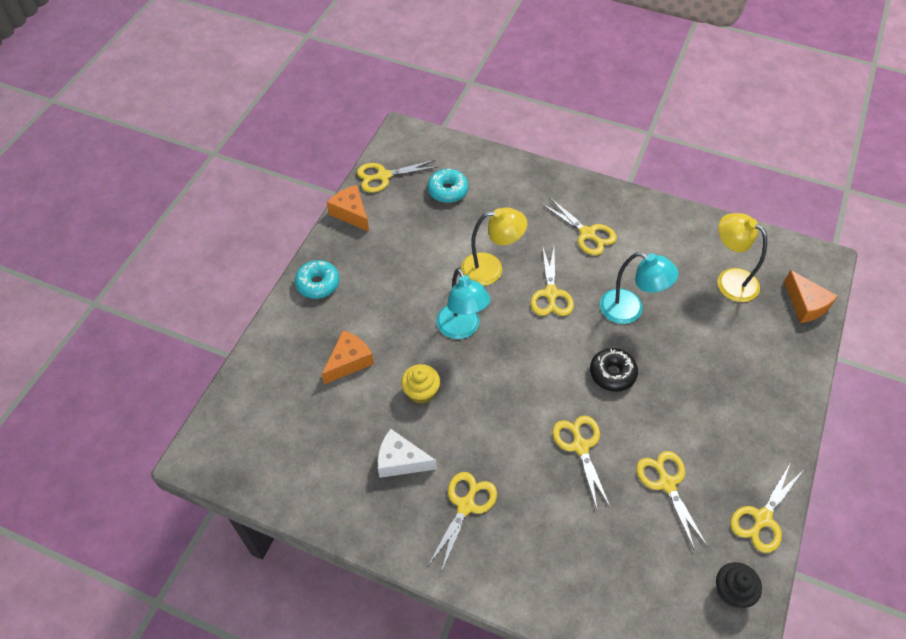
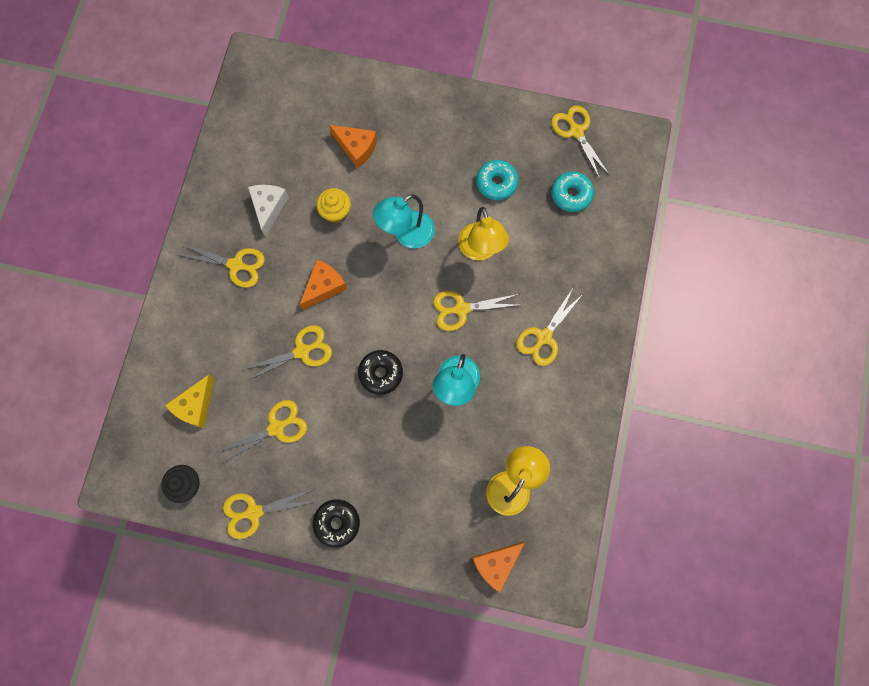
camera: 80 degrees right, 20 degrees up
(318, 284) = (433, 104): turquoise donut -> turquoise donut (496, 183)
(351, 213) = (522, 113): orange cheese -> orange cheese (324, 287)
(636, 571) = (196, 406): none -> yellow cheese
(762, 518) = (254, 512): yellow scissors -> yellow scissors turned 45 degrees counterclockwise
(771, 436) = (337, 523): none -> black donut

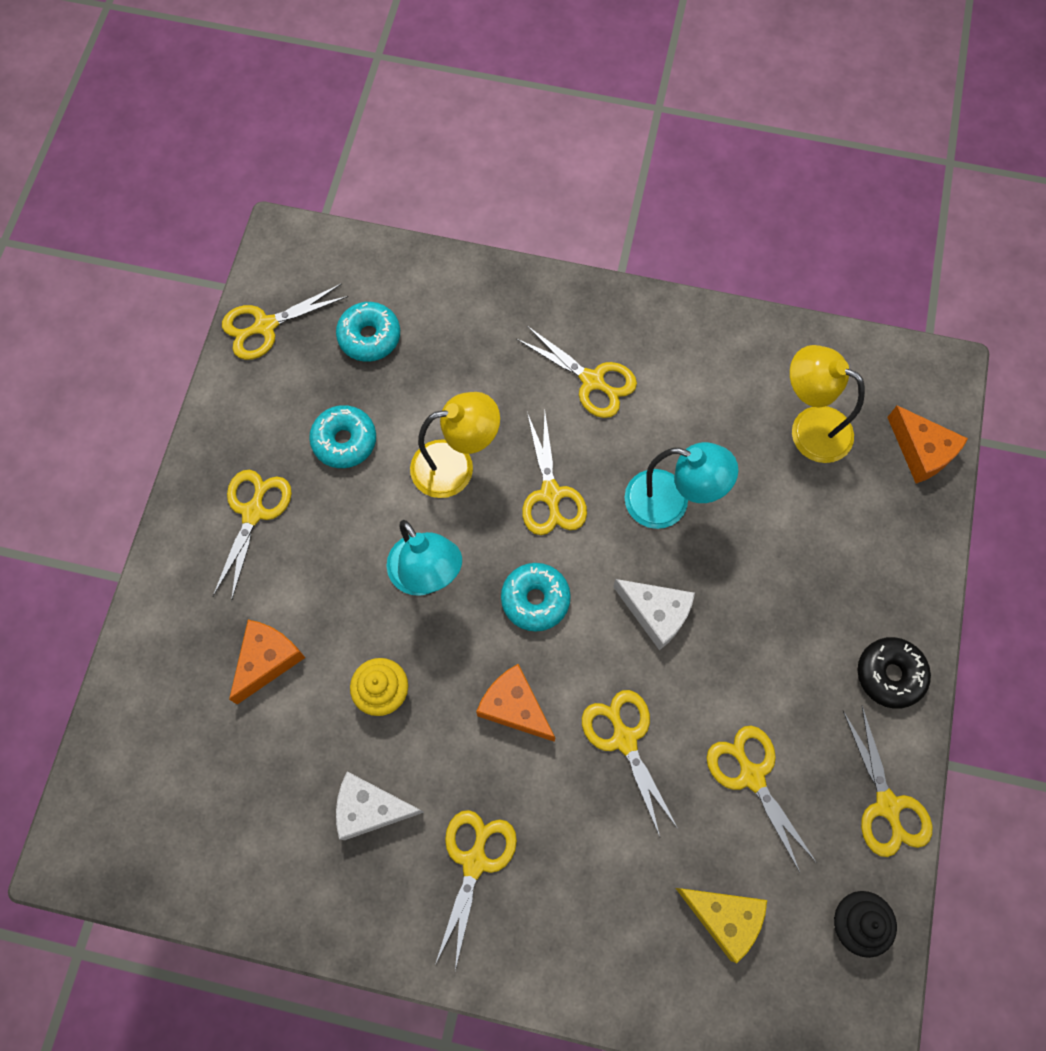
camera: 90 degrees left, 5 degrees down
(381, 373) = (656, 613): black donut -> white cheese
(391, 299) = (535, 599): none -> turquoise donut
(448, 134) = (253, 512): none -> yellow scissors

